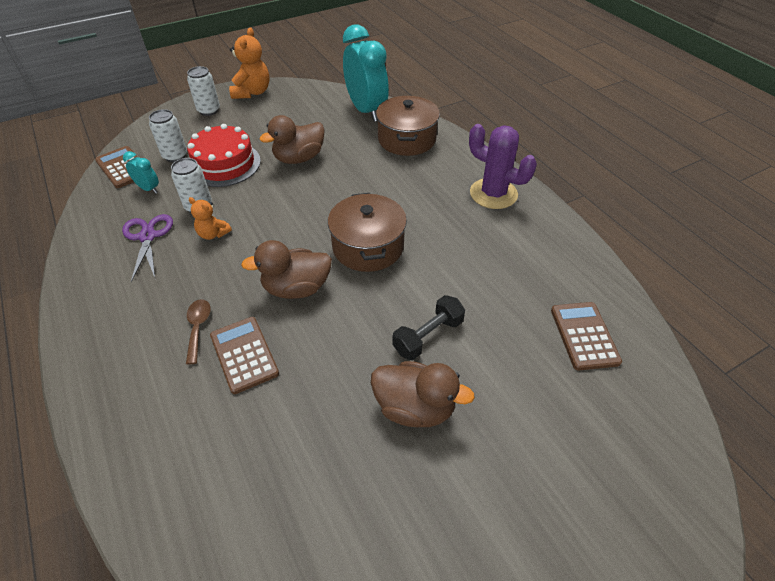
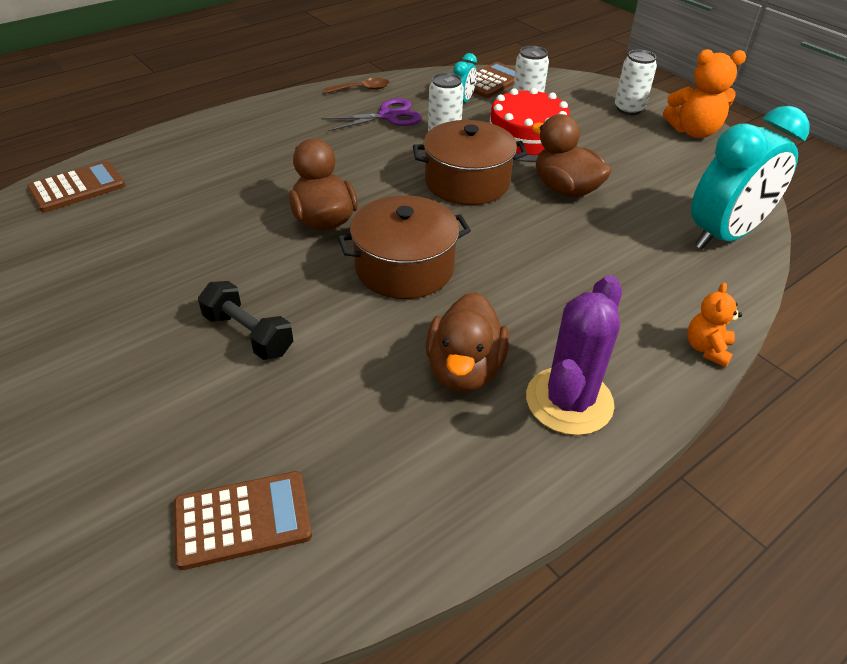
camera: 80 degrees right, 5 degrees down
(198, 328) = (264, 167): brown spoon -> brown spoon (362, 89)
(213, 234) = (401, 152): orange teddy bear -> orange teddy bear (707, 349)
(244, 354) = (229, 199): brown calculator -> brown calculator (77, 187)
(406, 139) = (670, 286): brown pot -> brown pot (467, 182)
(414, 407) = (142, 329): brown duck -> brown duck (464, 369)

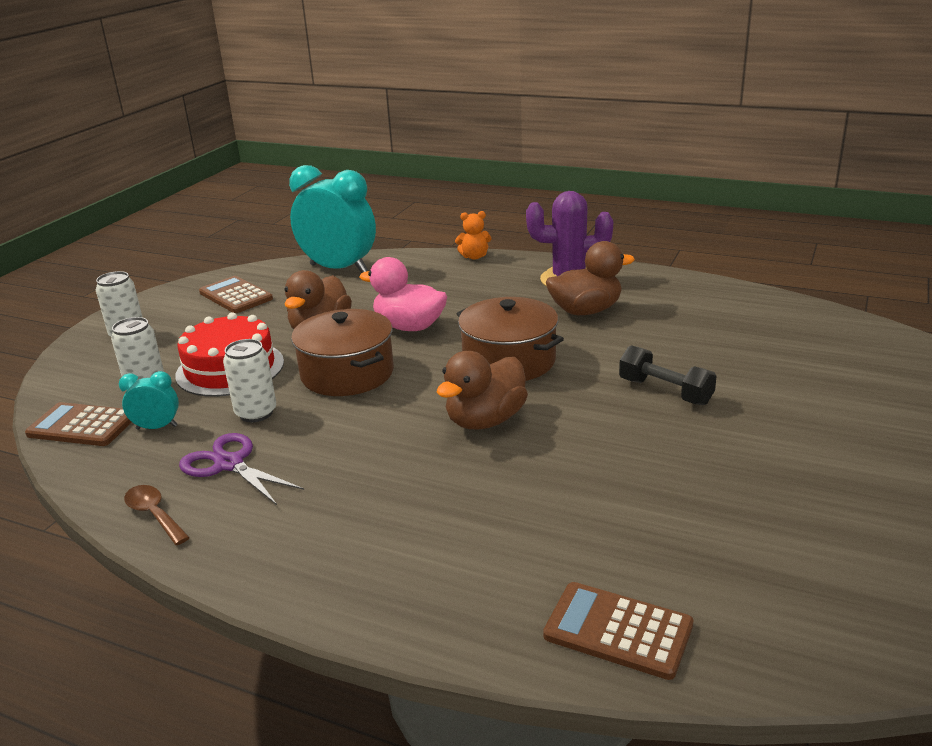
camera: 115 degrees left, 15 degrees down
(242, 520) = (783, 333): brown calculator -> brown calculator (235, 296)
(248, 334) = (665, 392): black dumbbell -> black dumbbell turned 60 degrees counterclockwise
(530, 236) = (409, 327): none -> pink duck
(693, 131) = (165, 301): orange teddy bear -> none

